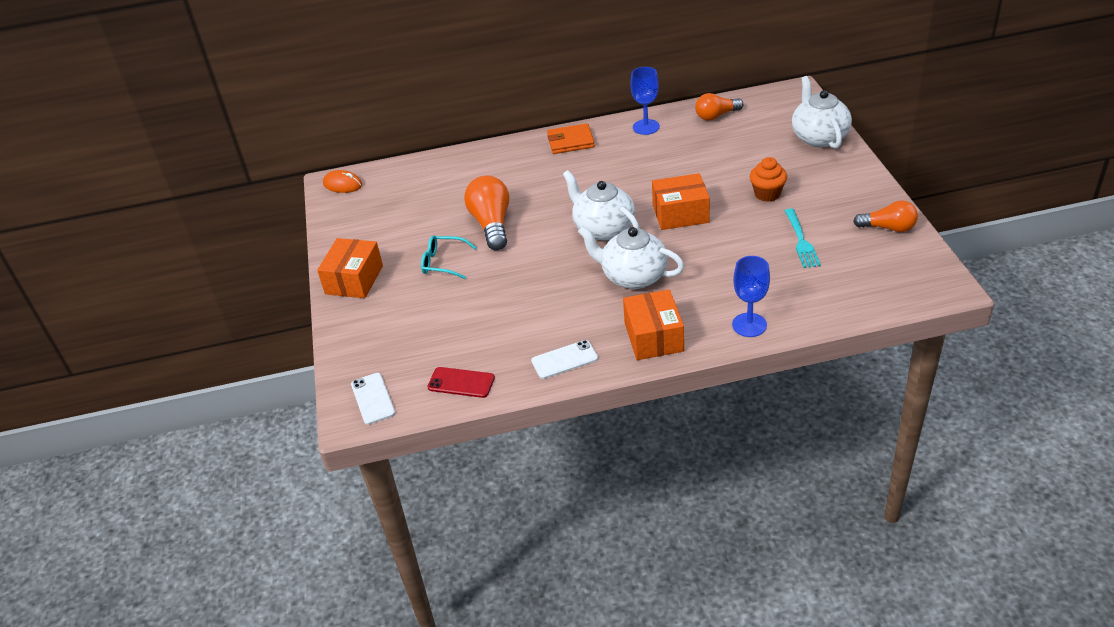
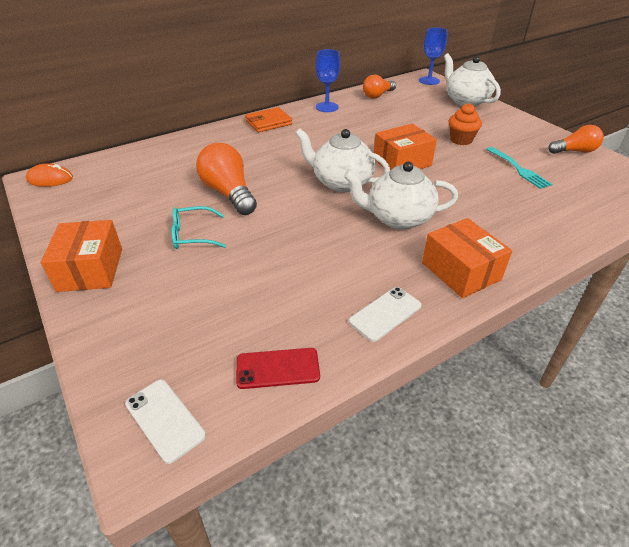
camera: 25 degrees left, 0 degrees up
(749, 325) = (539, 243): blue goblet -> blue goblet (429, 81)

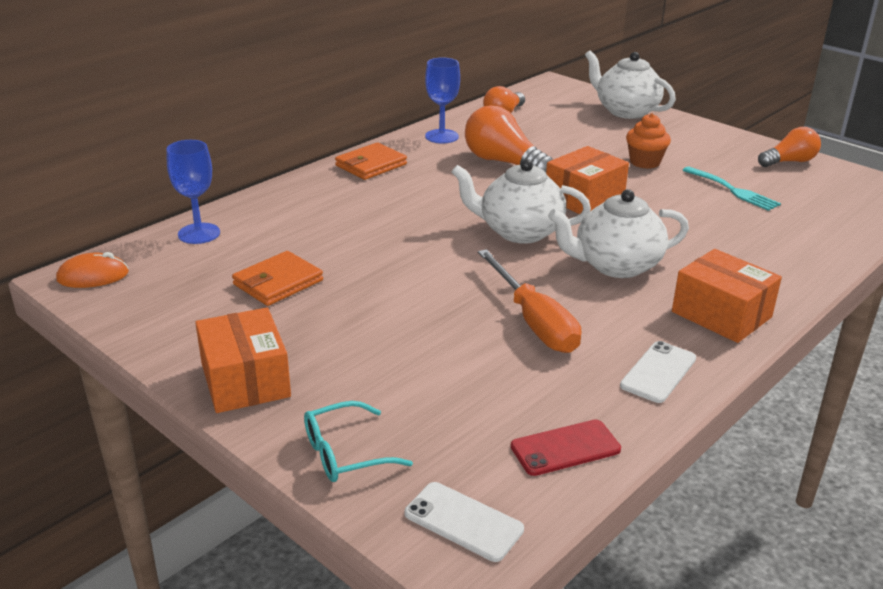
camera: 15 degrees left, 10 degrees down
(158, 199) = (278, 282): none -> orange wallet
(193, 235) = (359, 320): turquoise glasses -> turquoise glasses (345, 453)
(228, 193) = (374, 263): orange light bulb -> orange light bulb (503, 162)
(313, 255) = (533, 321): none -> orange screwdriver
(429, 81) = (562, 88): blue goblet -> blue goblet (199, 233)

